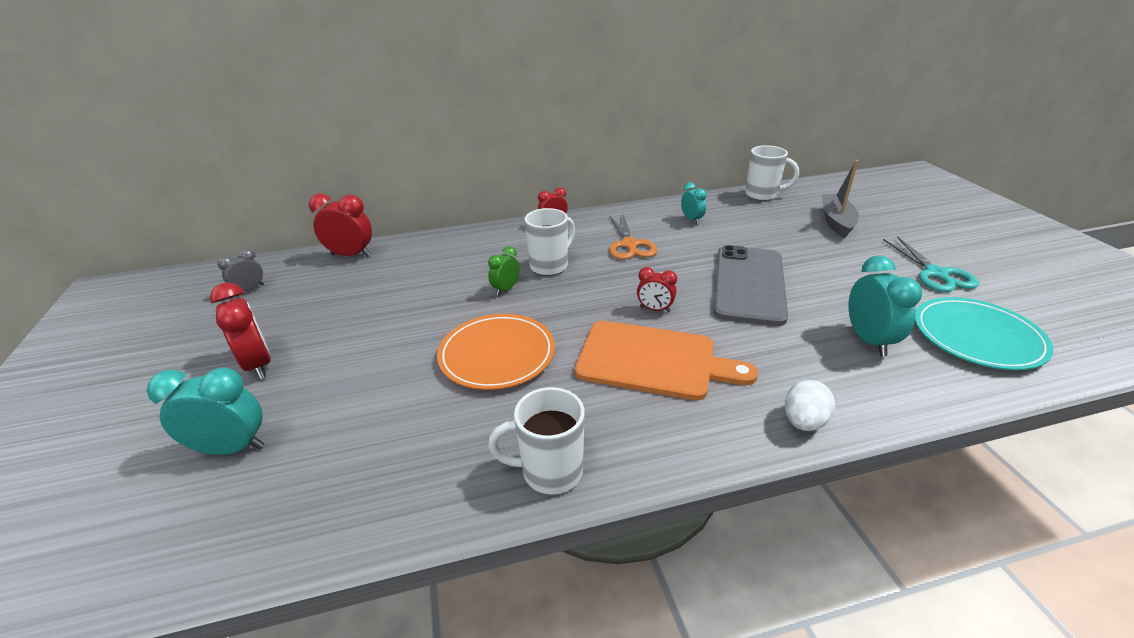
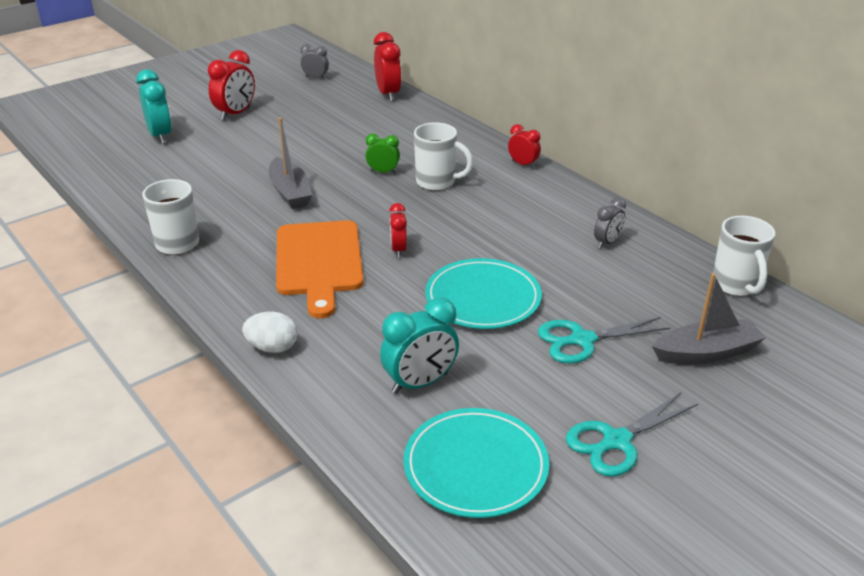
camera: 65 degrees right, 0 degrees up
(497, 355) = (290, 192): orange plate -> grey boat
(629, 245) = (512, 214): orange scissors -> none
(691, 220) = (607, 242): turquoise clock -> grey clock
(749, 284) = (483, 298): grey phone -> turquoise plate
(816, 258) = (582, 340): none -> turquoise scissors

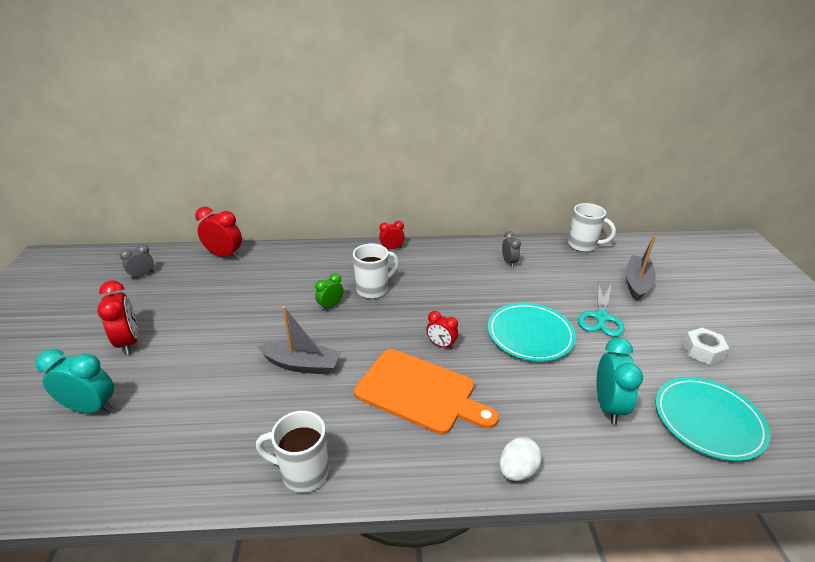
camera: 55 degrees left, 0 degrees up
(616, 441) = (703, 351): turquoise scissors -> white nut

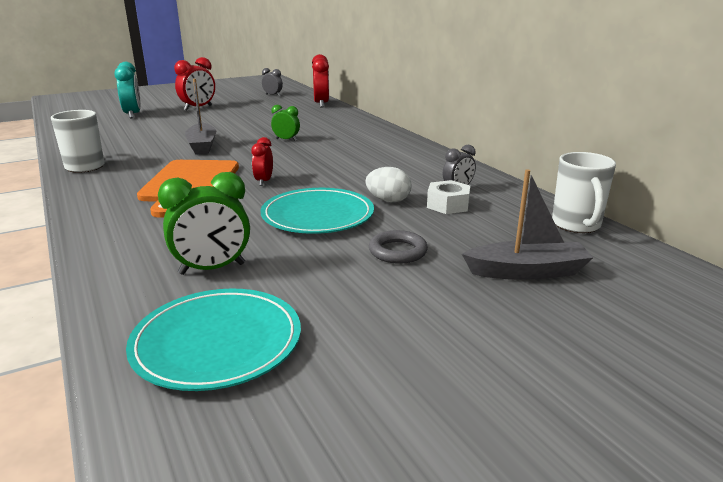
camera: 65 degrees right, 10 degrees down
(373, 289) = (326, 147): white mug -> none
(392, 248) = (406, 142): red clock -> none
(517, 470) = (98, 233): white egg -> white egg (388, 200)
(601, 317) = (397, 251): turquoise scissors -> grey ring
(608, 406) = (212, 269): turquoise clock -> green clock
(703, 351) = (391, 337): white nut -> white nut (448, 205)

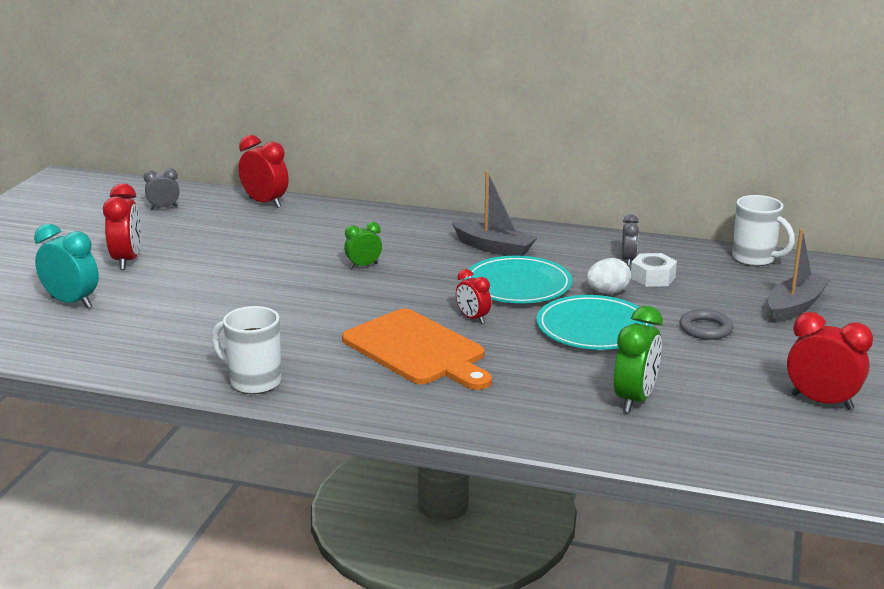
camera: 45 degrees left, 0 degrees up
(202, 146) = (300, 307): grey boat -> grey boat (494, 248)
(217, 342) = (752, 432): turquoise plate -> turquoise plate (518, 285)
(344, 357) = (821, 402): none -> red clock

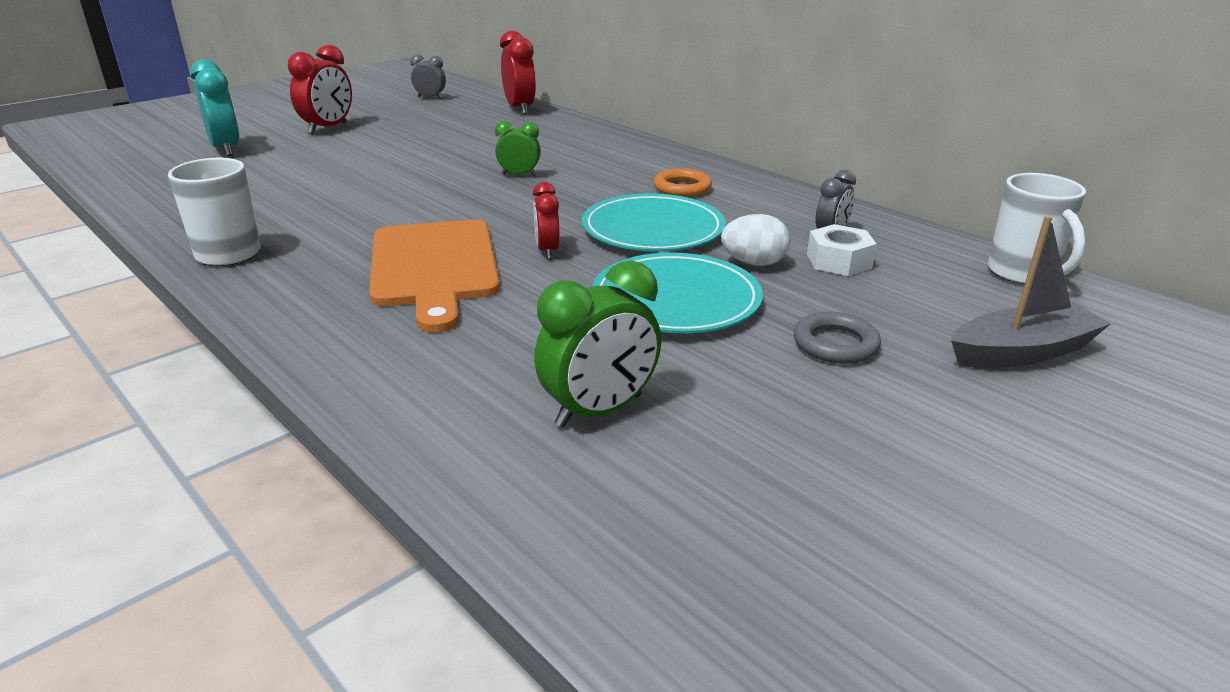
camera: 30 degrees right, 5 degrees up
(494, 248) = (682, 188): grey boat -> orange ring
(821, 402) = (907, 524): red clock -> none

